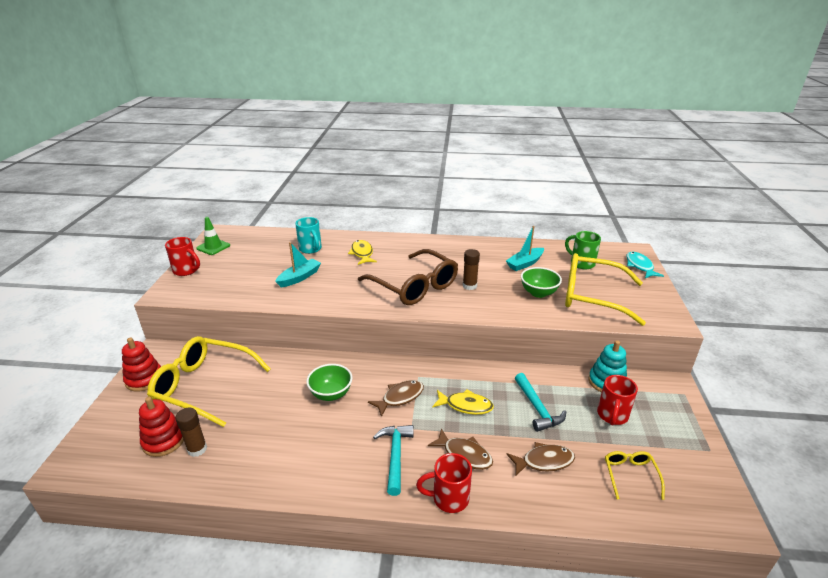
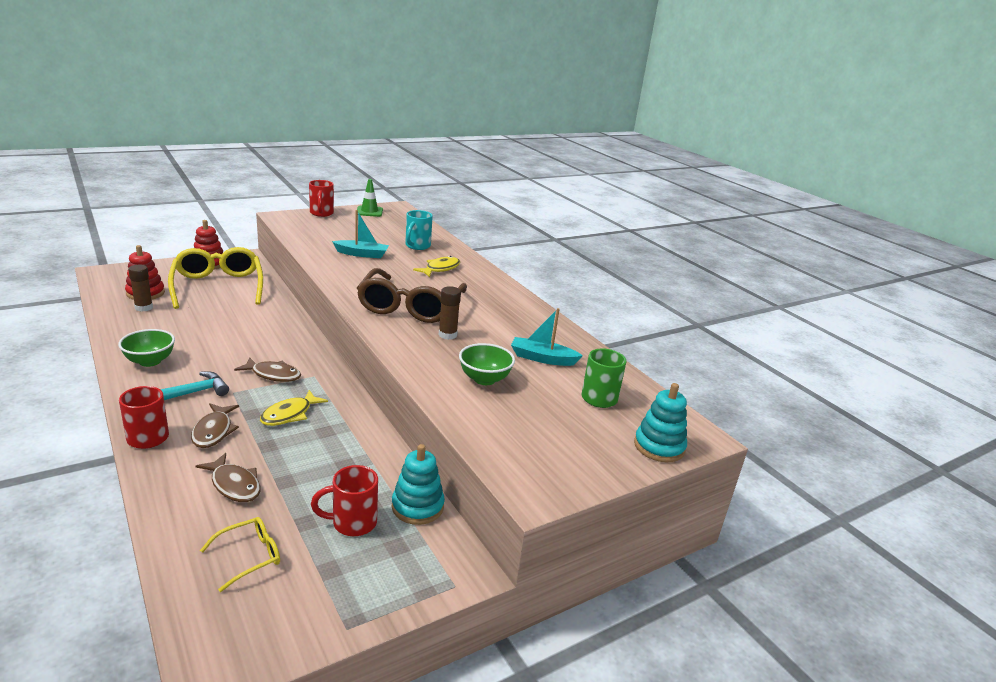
camera: 50 degrees right, 5 degrees down
(331, 394) = (251, 340): green bowl -> green bowl (150, 361)
(466, 406) = (289, 414): yellow fish -> yellow fish turned 60 degrees clockwise
(537, 408) = (321, 462): turquoise hammer -> none
(592, 296) = (523, 418): yellow glasses -> none
(640, 266) = (659, 447): turquoise fish -> turquoise stacking toy

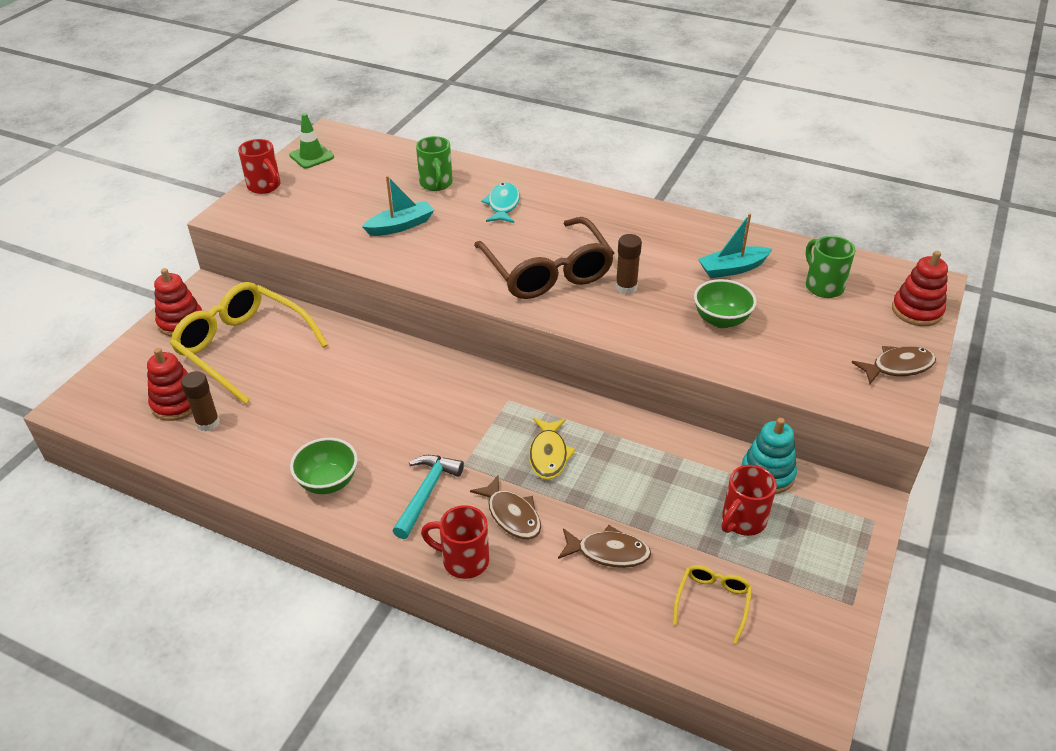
camera: 30 degrees left, 15 degrees up
(273, 375) = (470, 422): brown fish -> brown fish (898, 367)
(417, 246) = (436, 184): turquoise mug -> green mug
(440, 269) = (503, 205): yellow fish -> turquoise fish
(659, 447) = (917, 311): turquoise stacking toy -> red stacking toy

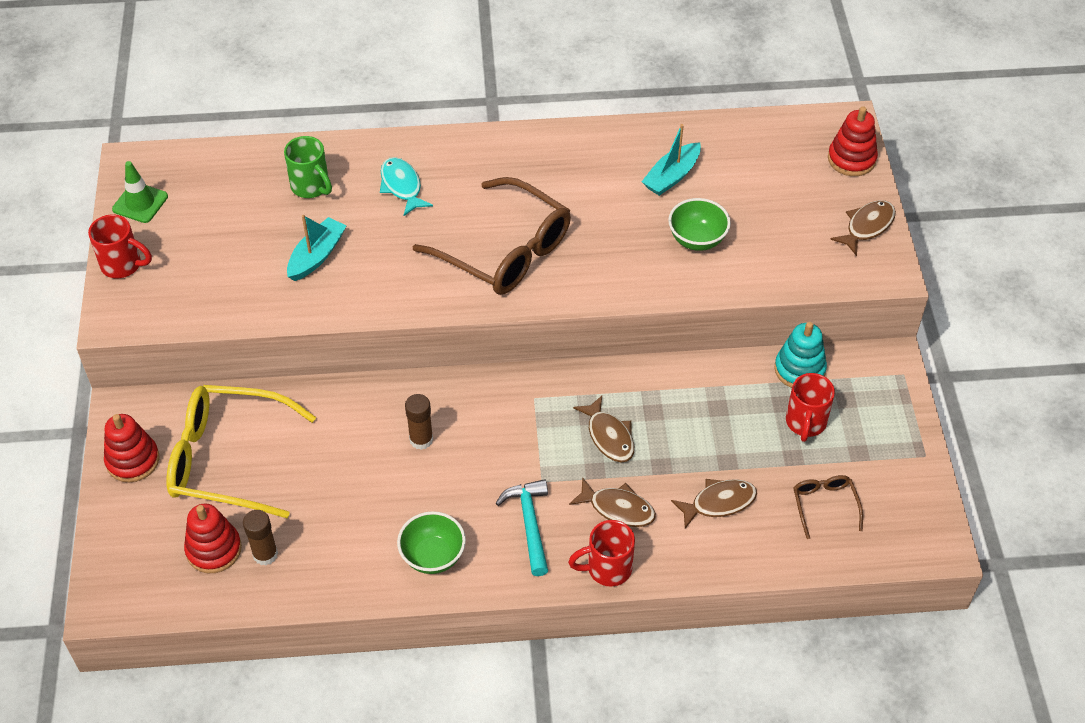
camera: 30 degrees left, 10 degrees up
(549, 455) = (609, 436): yellow fish -> brown fish
(626, 287) = (590, 238): brown glue stick -> brown glue stick (421, 439)
(713, 602) = (824, 505): yellow glasses -> brown glasses
(823, 286) = (760, 164): green mug -> none

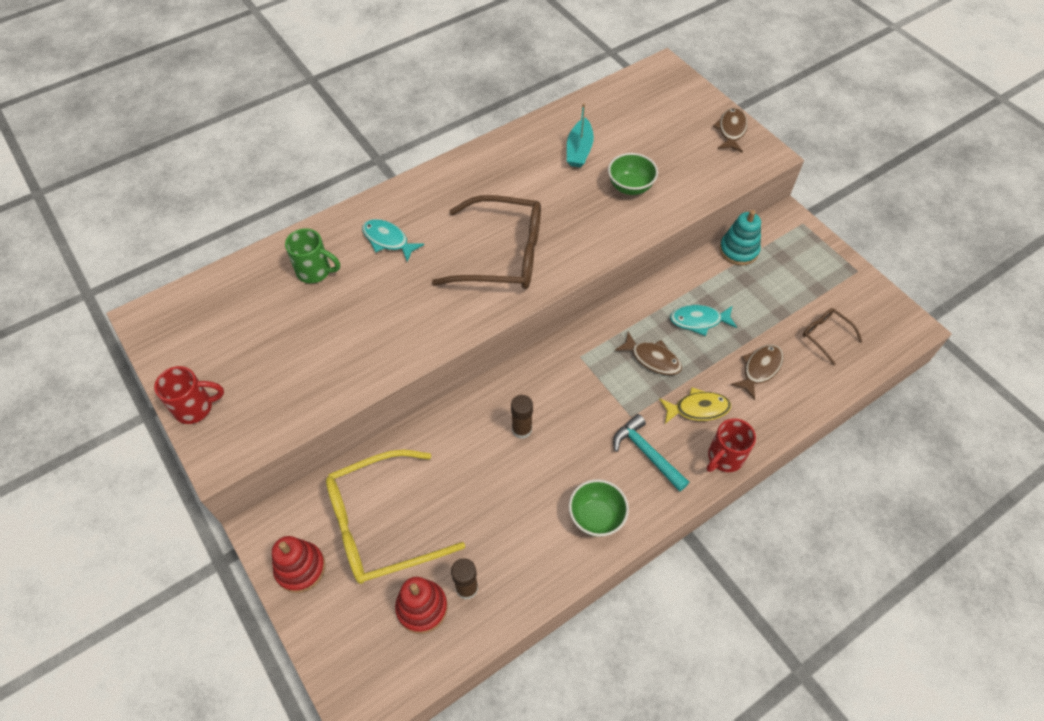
camera: 30 degrees left, 5 degrees up
(140, 203) = (175, 348): green traffic cone -> none
(316, 256) = (359, 324): turquoise boat -> none
(618, 508) = (698, 409): brown fish -> yellow fish
(691, 422) = (699, 321): none -> turquoise fish
(805, 423) = (770, 285): red mug -> none
(851, 159) = (686, 90): red stacking toy -> none

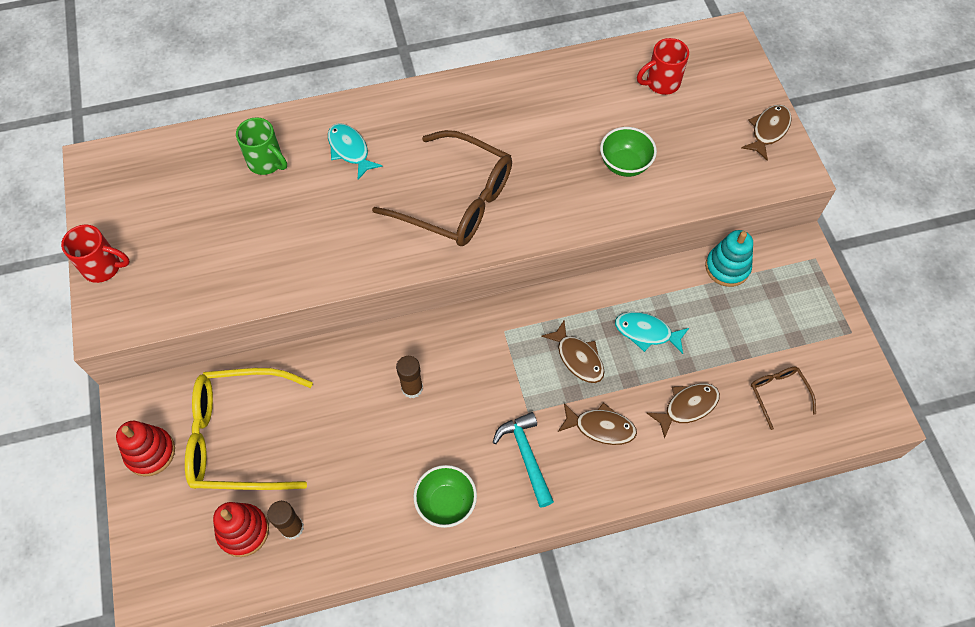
camera: 20 degrees right, 5 degrees up
(579, 150) = (589, 107): turquoise boat -> none
(698, 409) = (601, 427): yellow fish -> brown fish
(724, 458) = (604, 488): red mug -> red mug (661, 83)

